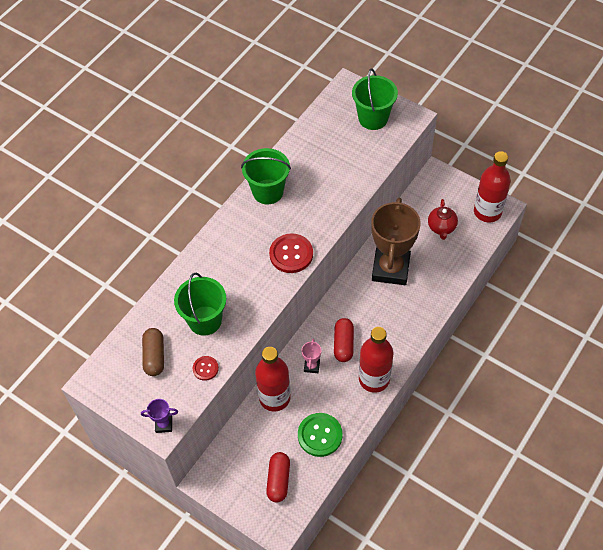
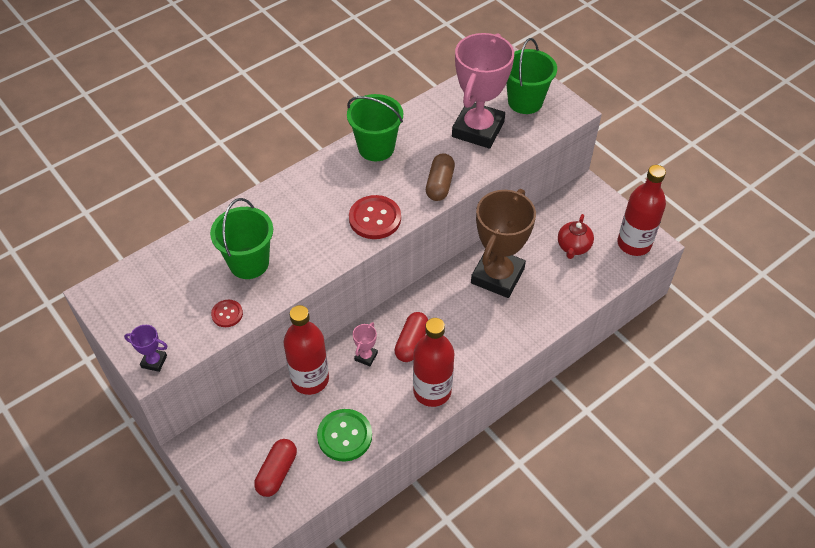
camera: 15 degrees right, 5 degrees down
(154, 356) = (177, 285): brown capsule -> brown capsule (440, 184)
(344, 153) = (478, 129): none -> pink trophy

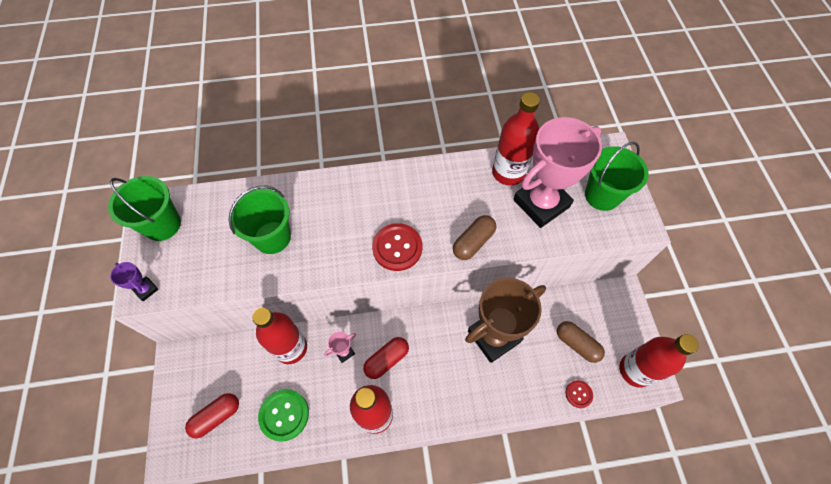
camera: 30 degrees right, 10 degrees up
(227, 314) = (225, 276): red button -> red button (578, 394)
(376, 148) = (441, 180): green bucket -> green bucket (162, 225)
(433, 117) = (508, 173): none -> red bottle
(573, 247) = (577, 344): red teapot -> brown capsule

